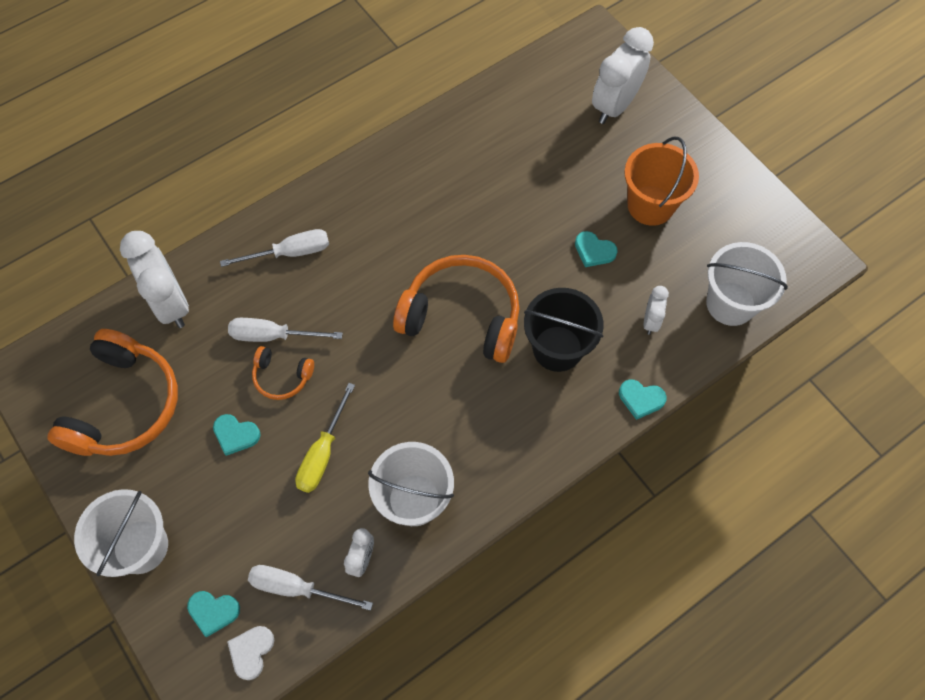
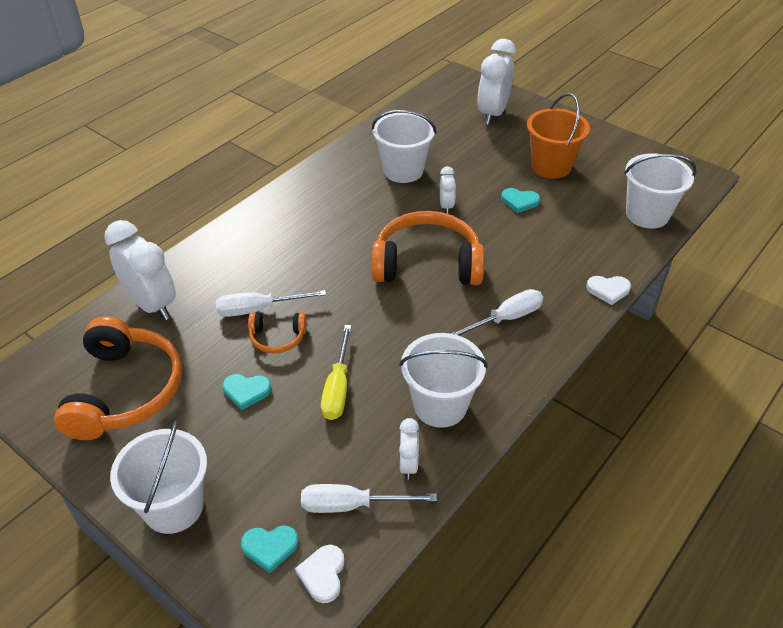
camera: 15 degrees left, 20 degrees down
(290, 253) = (255, 248): white screwdriver -> white screwdriver (506, 318)
(480, 174) = (403, 170): none -> white bucket
(557, 348) = (520, 270): black bucket -> none
(641, 399) = (608, 290): turquoise heart -> white heart
(650, 321) = (589, 237): white clock -> white clock (446, 206)

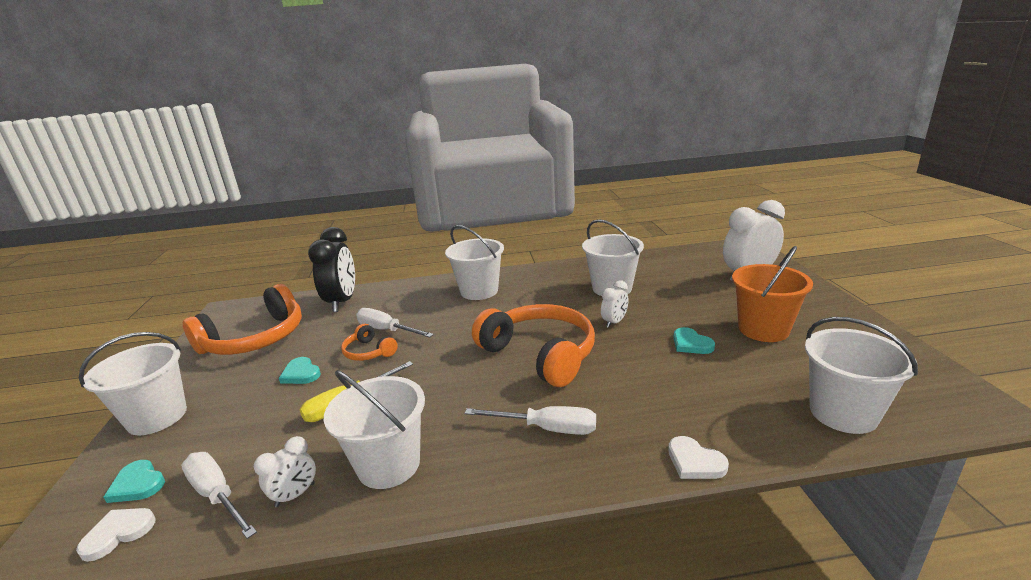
camera: 45 degrees right, 20 degrees down
(152, 304) = (342, 302): white clock -> black clock
(285, 225) = (479, 291): none -> white bucket

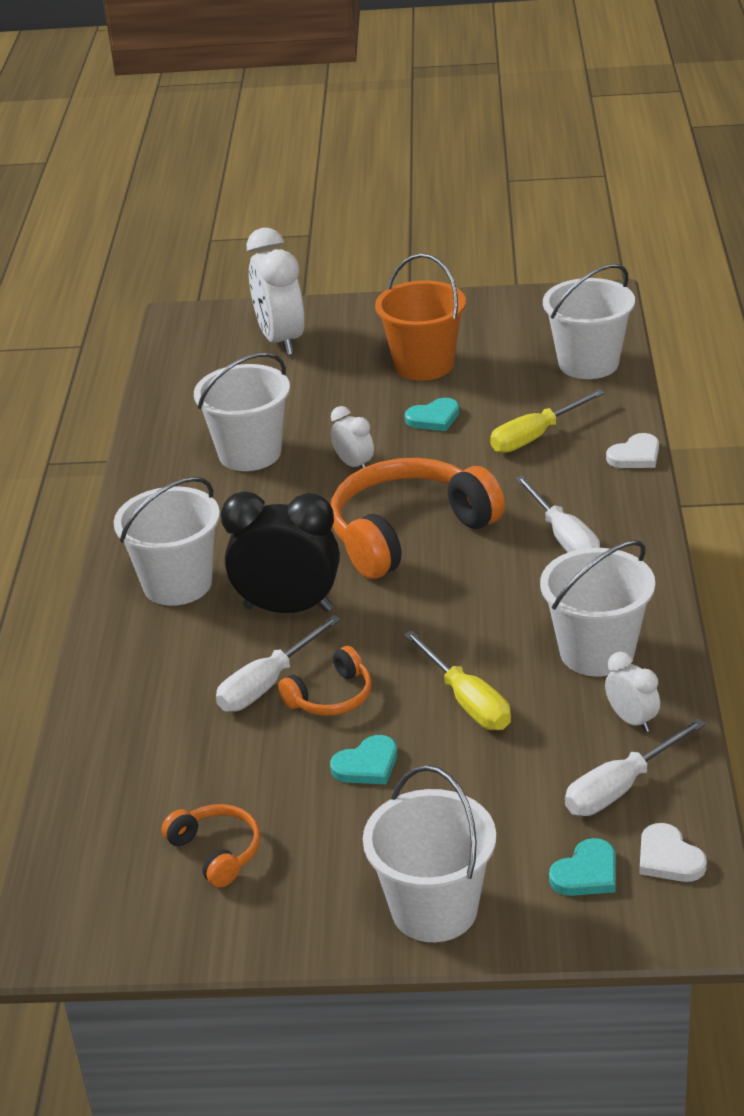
camera: 80 degrees left, 10 degrees up
(255, 339) = (217, 851): orange headphones -> orange headphones, size x0.48
(342, 302) = (120, 755): black clock -> black clock (288, 608)
(546, 428) = (564, 538): white screwdriver -> white screwdriver turned 135 degrees clockwise
(693, 395) = (535, 436): none -> yellow screwdriver

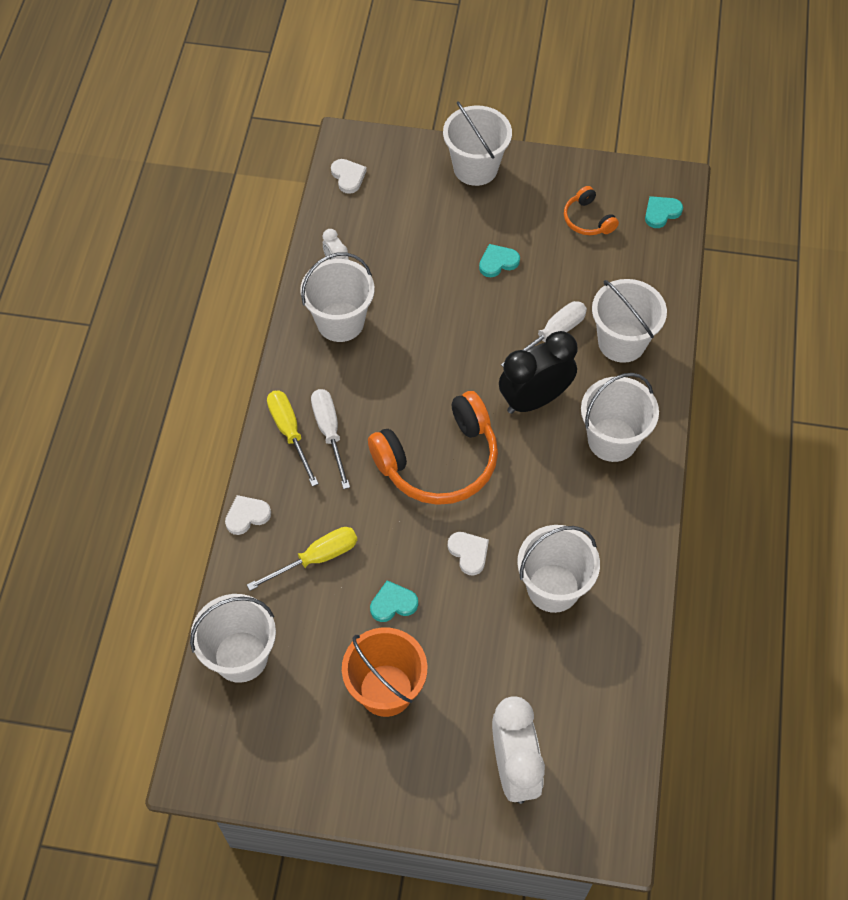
camera: 175 degrees left, 25 degrees up
(161, 690) = (621, 342): none -> white bucket
(288, 608) = (534, 399): black clock -> black clock turned 135 degrees clockwise
(331, 697) = (513, 316): orange headphones -> none
(354, 465) = (469, 553): white clock -> white heart
(467, 701) = (430, 298): yellow screwdriver -> yellow screwdriver (289, 432)
(586, 873) = (393, 175): turquoise heart -> turquoise heart (661, 212)
(620, 787) = (358, 222): white screwdriver -> none

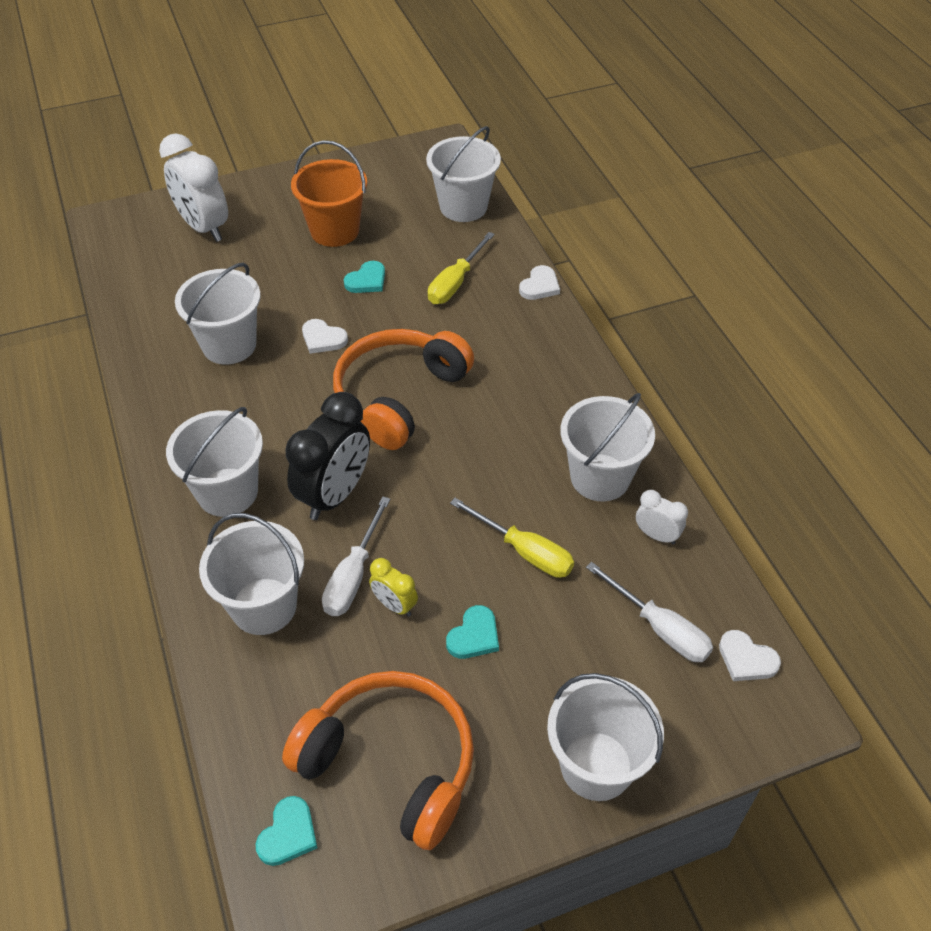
camera: 150 degrees right, 10 degrees down
(289, 432) = (560, 358): yellow screwdriver -> yellow screwdriver (524, 551)
(329, 432) = (523, 374): white screwdriver -> white screwdriver (659, 628)
(536, 303) = (394, 605): none -> yellow clock
(587, 220) = (391, 762): orange headphones -> orange headphones, size x2.08

